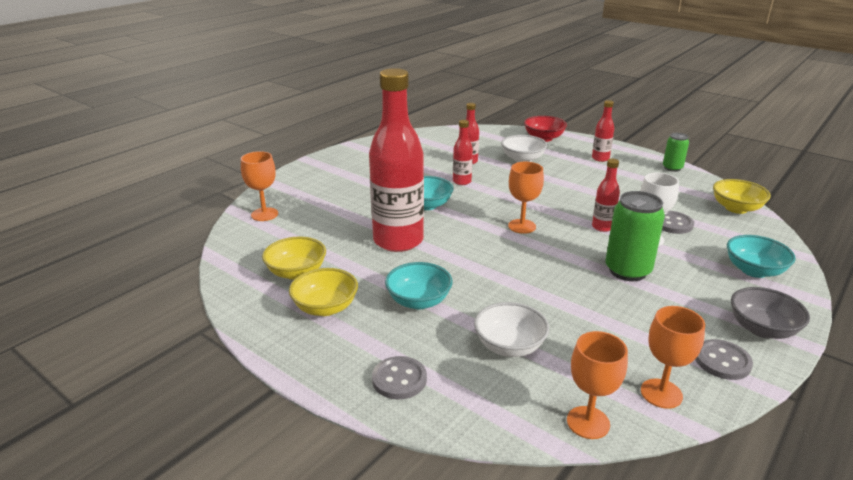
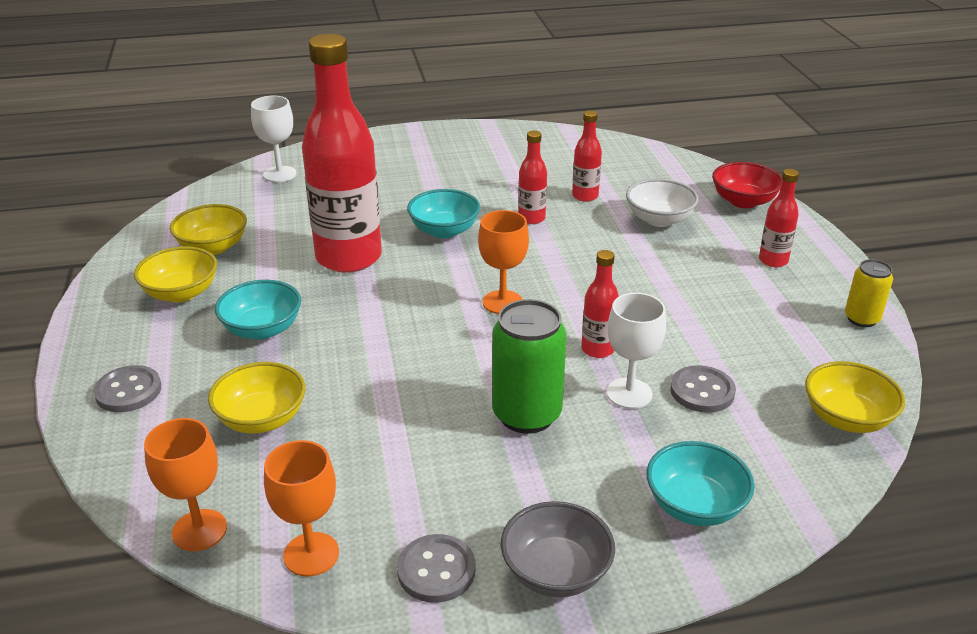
camera: 40 degrees right, 5 degrees up
(264, 214) = (280, 174): orange goblet -> white goblet
(509, 346) = (262, 419): white bowl -> yellow bowl
(672, 168) = (861, 319): green can -> yellow can

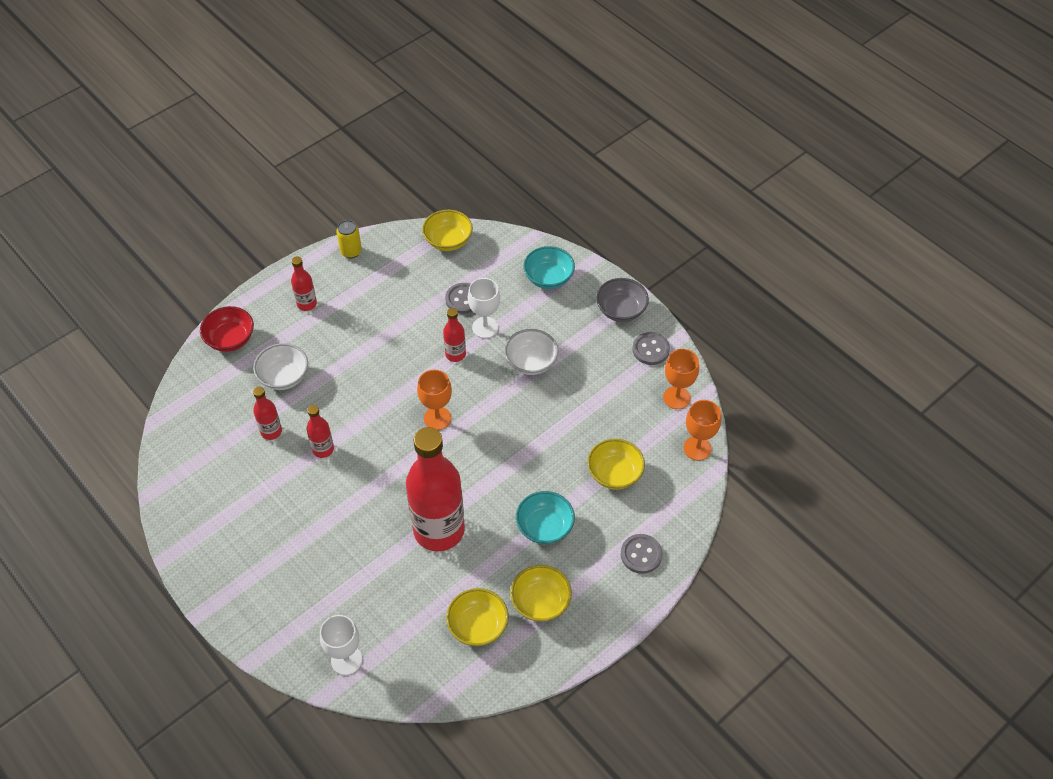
camera: 120 degrees left, 20 degrees up
(444, 230) = (370, 493): turquoise bowl -> none
(526, 415) = (531, 362): green can -> white bowl

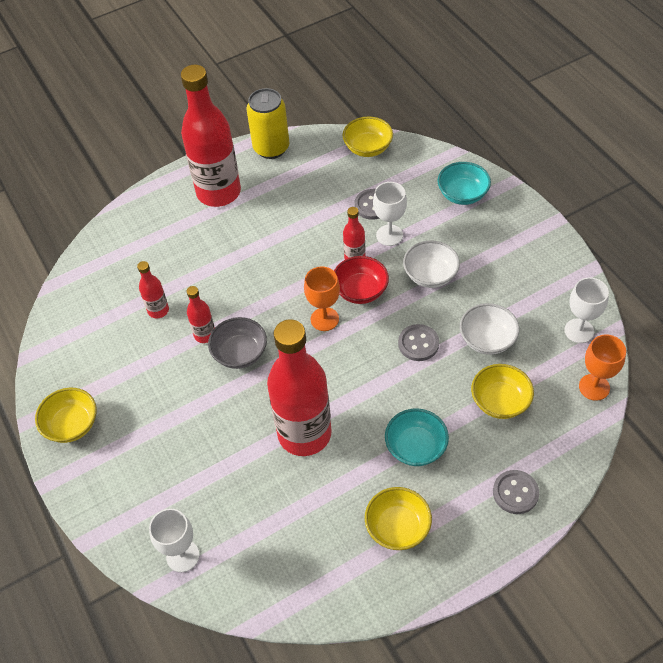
camera: 15 degrees right, 0 degrees up
(230, 339) = (139, 217): red bowl -> red bowl (360, 291)
(284, 377) = (182, 259): white bowl -> white bowl (487, 339)
(307, 304) = (219, 192): red bottle -> red bottle, size x2.26
(351, 251) = (271, 148): yellow can -> yellow can, size x1.73
(478, 626) = (326, 542): yellow bowl -> yellow bowl (72, 425)
(621, 310) = (532, 234): grey bowl -> grey bowl (240, 353)
(650, 349) = (558, 278): grey button -> grey button (418, 343)
(676, 397) = (579, 331): orange goblet -> white goblet

